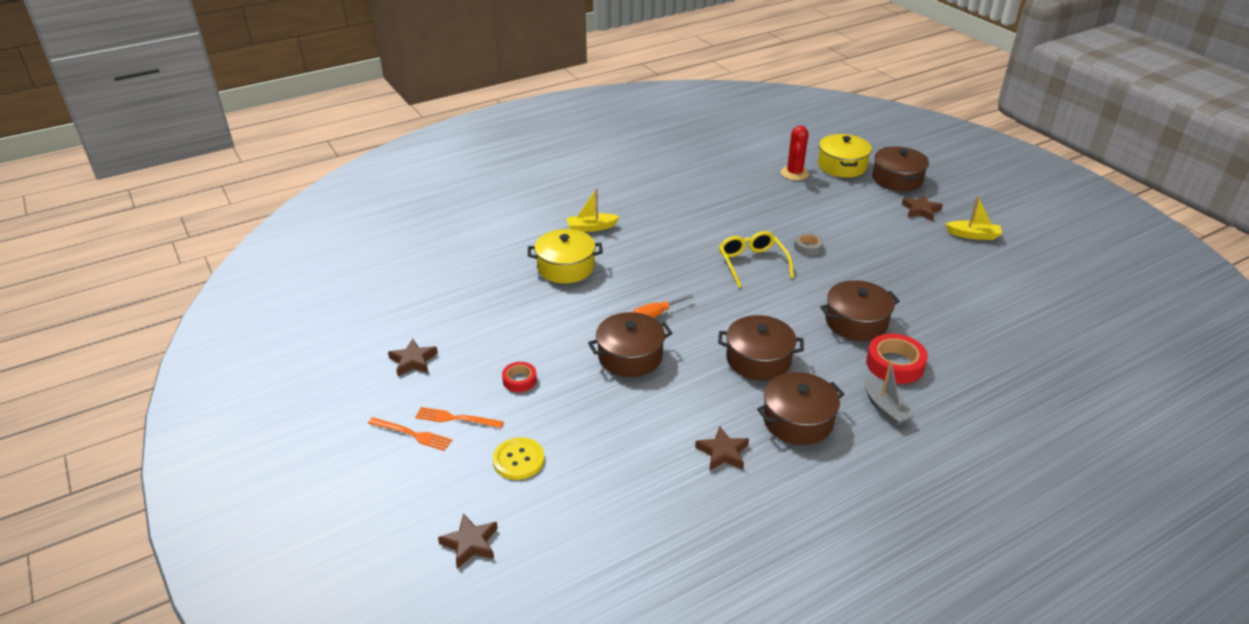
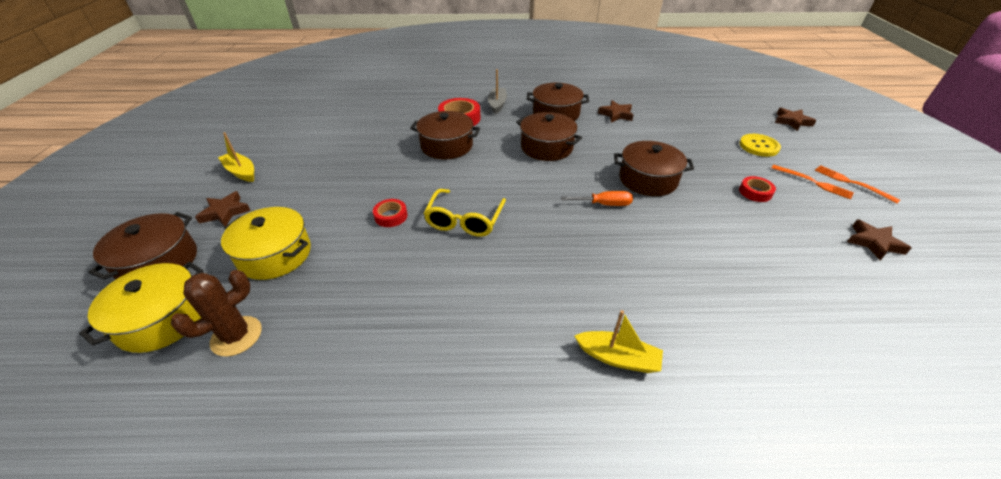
camera: 150 degrees left, 5 degrees up
(566, 267) = (680, 297): yellow pot -> yellow pot (275, 255)
(794, 173) = (236, 336): red cactus -> brown cactus
(808, 247) = (391, 216): grey tape -> red tape

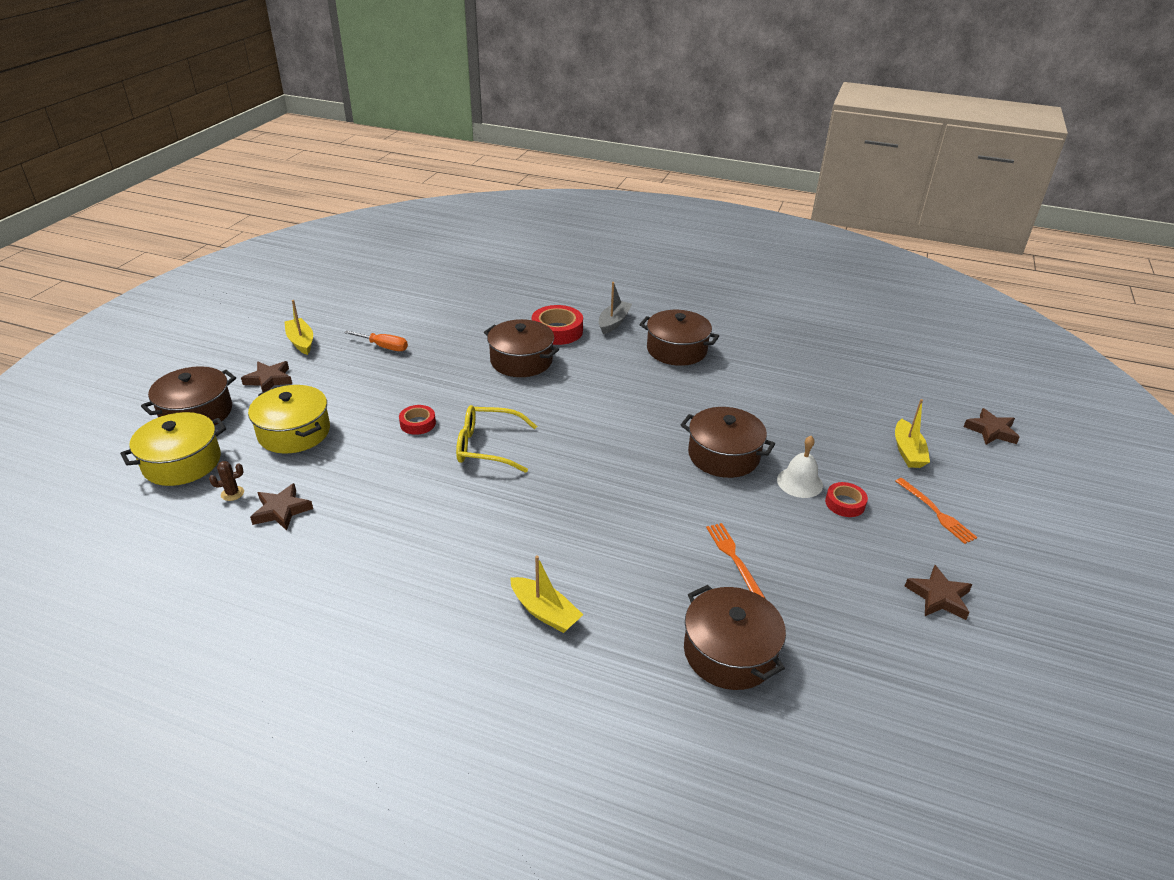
camera: 20 degrees right, 5 degrees down
(236, 336) = (232, 493): brown cactus -> brown cactus, size x0.50
(464, 220) = (487, 447): yellow glasses -> yellow glasses turned 60 degrees clockwise
(546, 147) = (633, 389): brown pot -> brown pot (729, 652)
(604, 204) = (649, 469): orange screwdriver -> orange screwdriver (384, 347)
(616, 114) = (753, 367): brown star -> brown star (281, 510)
(713, 185) = (799, 482): none -> white bell
(759, 146) = (907, 451): yellow button -> yellow boat
(852, 183) = (989, 526): orange fork -> orange fork (733, 558)

